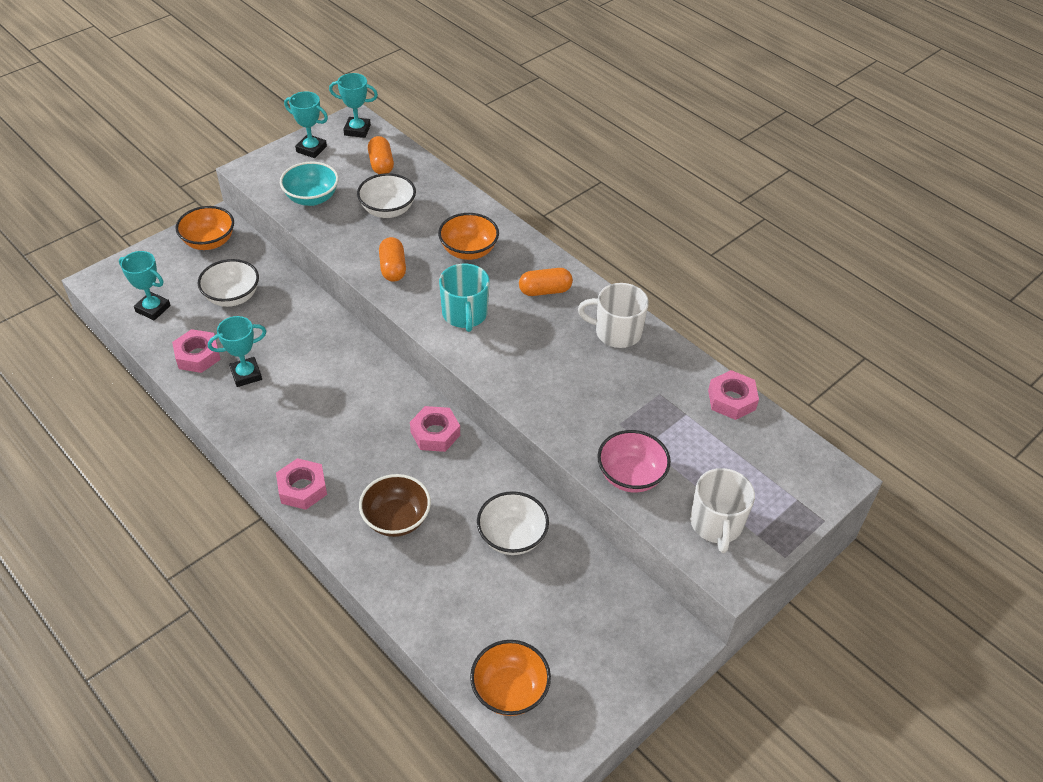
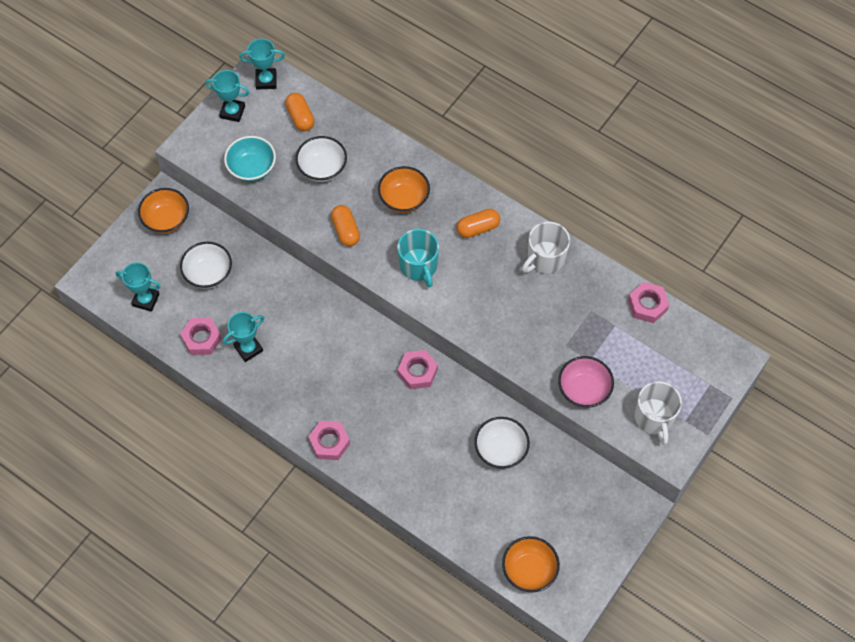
camera: 10 degrees left, 15 degrees up
(396, 519) = (409, 453): brown bowl -> none
(616, 332) = (545, 258): white mug -> white mug turned 45 degrees counterclockwise

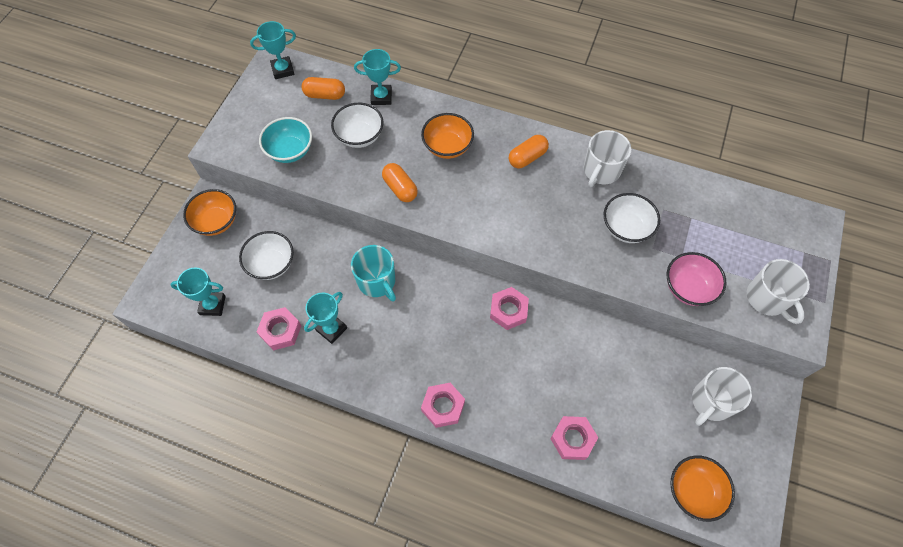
camera: 15 degrees left, 0 degrees up
(232, 112) = (257, 104): turquoise trophy -> turquoise trophy (381, 97)
(300, 117) = (325, 95): orange capsule -> orange capsule turned 45 degrees counterclockwise
(419, 266) = (483, 205): turquoise mug -> turquoise mug (377, 282)
(500, 450) = (617, 369): white bowl -> white bowl (626, 228)
(576, 501) = (711, 402): none -> white mug
(647, 305) = (713, 191): pink nut -> pink nut (572, 439)

